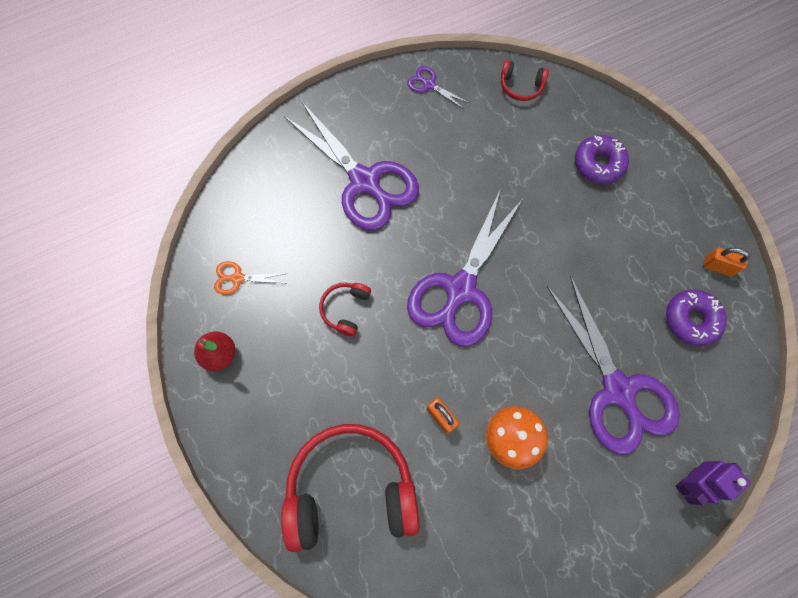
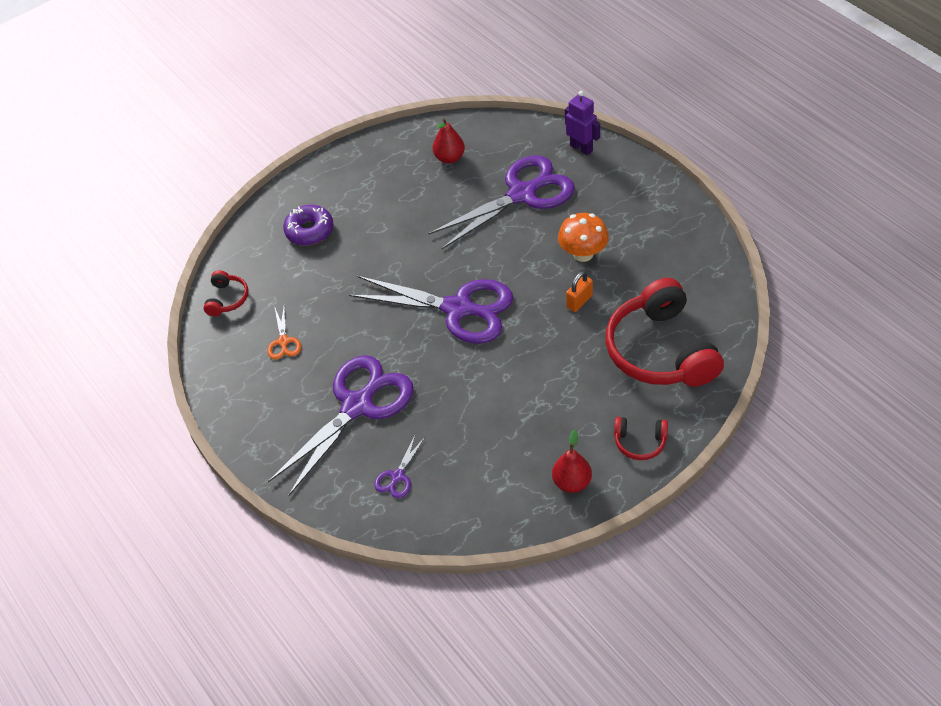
camera: 95 degrees left, 20 degrees down
(238, 278) = (488, 489): orange scissors -> orange scissors (283, 341)
(346, 309) = (499, 391): red headphones -> red headphones (640, 442)
(429, 85) = (232, 374): purple scissors -> purple scissors (397, 476)
(691, 319) = (449, 158): purple donut -> red pear
(717, 267) = (398, 146): orange padlock -> none

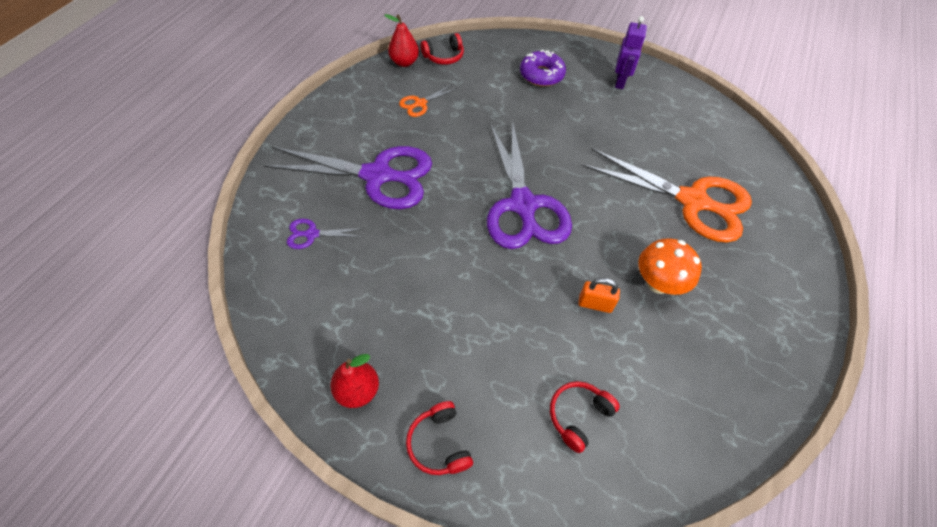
camera: 55 degrees right, 5 degrees up
(449, 158) = (689, 131): red pear -> red pear (404, 62)
(522, 194) = (692, 201): purple scissors -> orange scissors
(581, 148) = (791, 227): purple robot -> purple robot (620, 82)
(661, 350) = (578, 416): red headphones -> red headphones, size x0.45

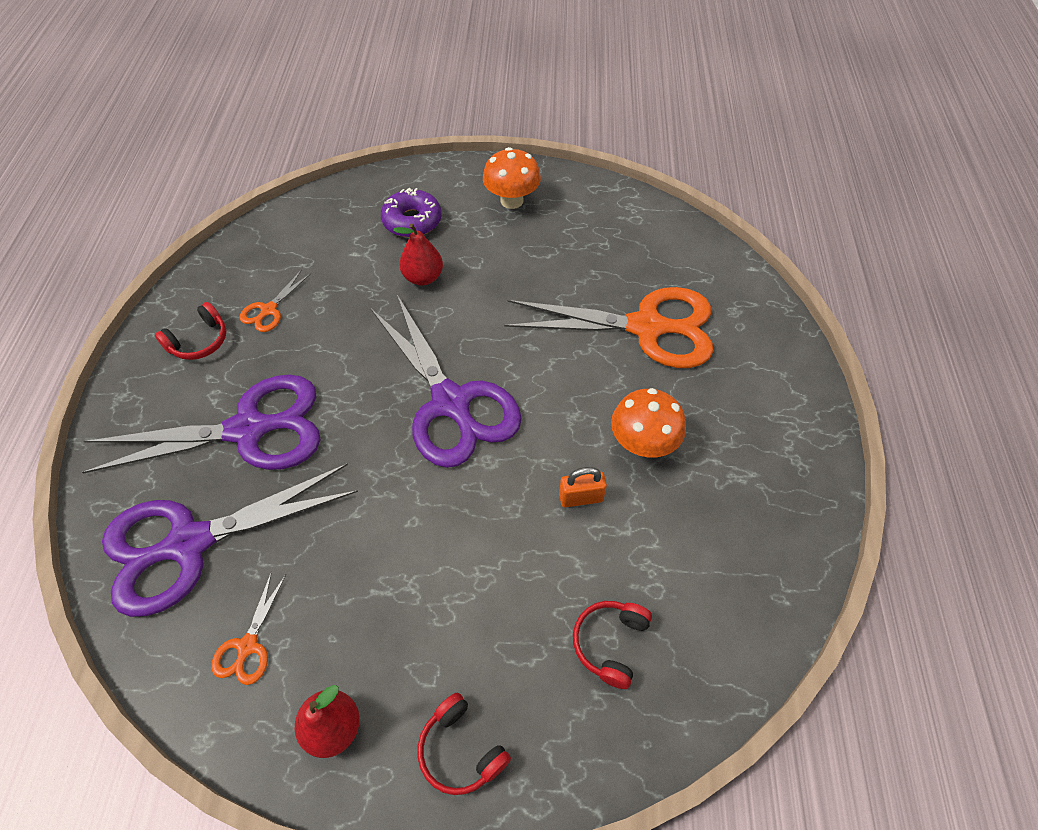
camera: 20 degrees left, 0 degrees up
(312, 234) = (190, 543): purple scissors -> purple scissors, size x2.38
(323, 314) = (248, 646): none -> orange scissors
(404, 62) = (225, 259): red pear -> red pear (423, 277)
(444, 56) = (276, 234): red headphones -> red headphones (199, 341)
(620, 82) = (511, 200): purple robot -> orange mushroom

